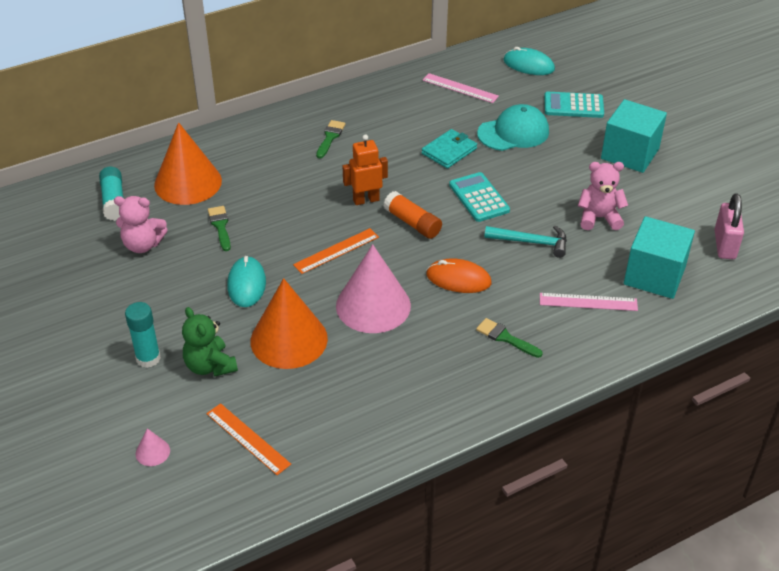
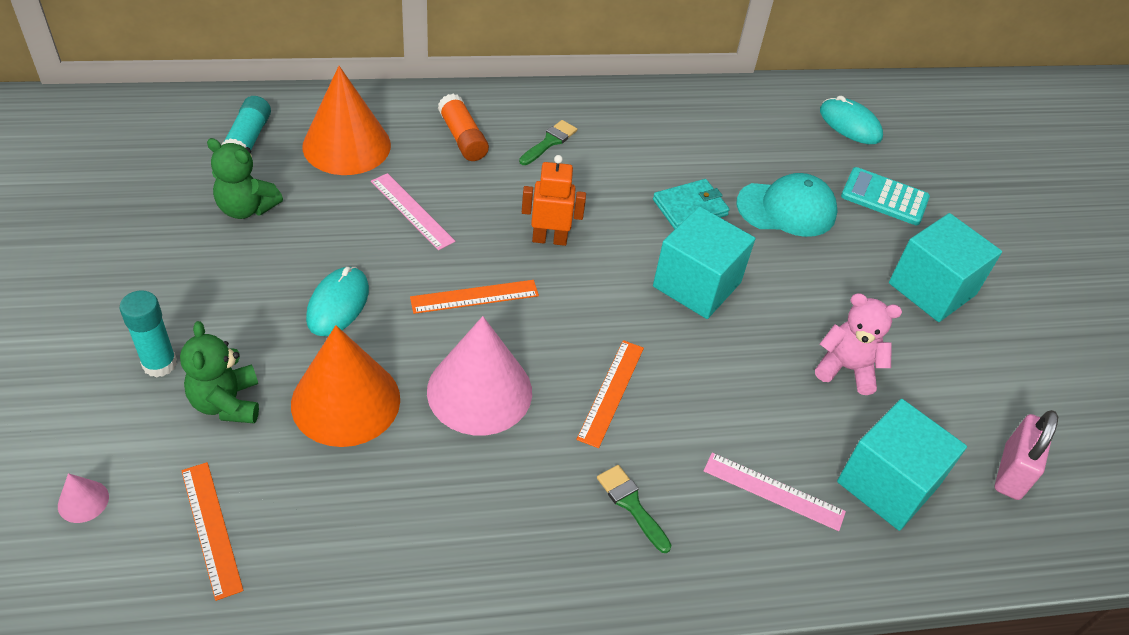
camera: 15 degrees right, 5 degrees up
(143, 245) = (246, 208): pink teddy bear -> green teddy bear
(220, 226) = (352, 214): green brush -> none
(412, 223) = (592, 291): orange glue stick -> orange glue stick (462, 137)
(458, 279) = (611, 392): orange mouse -> orange ruler
(460, 88) = (746, 128): pink ruler -> pink ruler (412, 211)
(479, 198) = (697, 284): turquoise calculator -> turquoise cube
(531, 242) = (736, 372): turquoise hammer -> none

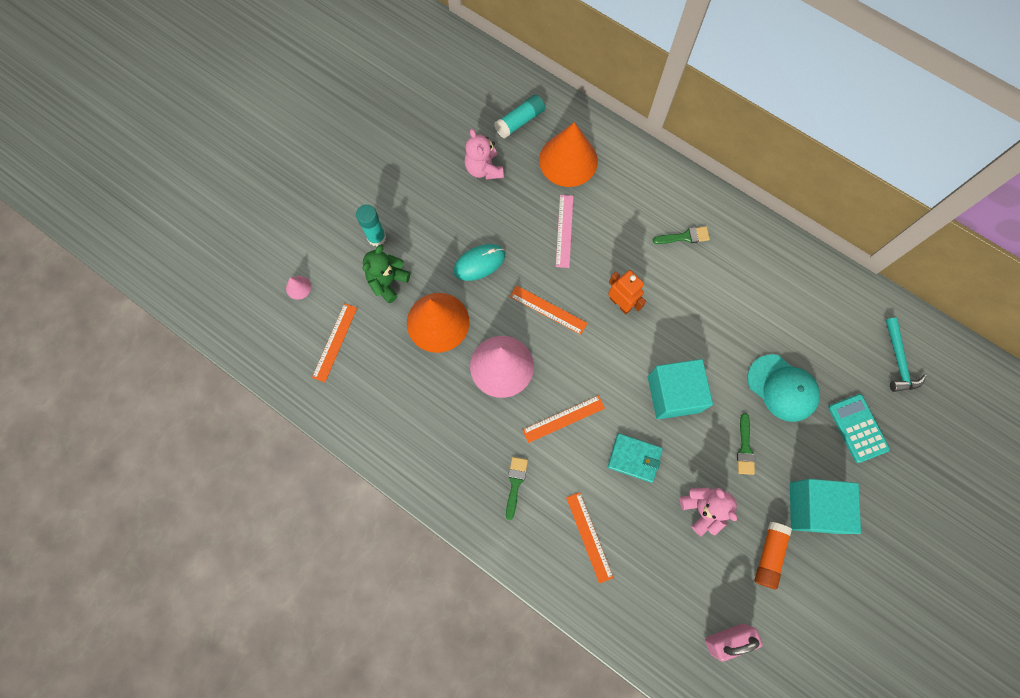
camera: 50 degrees right, 25 degrees up
(246, 208) = (484, 169): green teddy bear -> pink teddy bear
(462, 137) = (637, 198): orange glue stick -> orange glue stick (769, 555)
(690, 207) = (723, 342): turquoise wallet -> turquoise wallet (634, 458)
(773, 491) = (589, 537): pink ruler -> orange ruler
(817, 283) = (745, 448): none -> green brush
(850, 124) = (898, 361): turquoise mouse -> turquoise hammer
(887, 484) = (651, 584): turquoise cube -> none

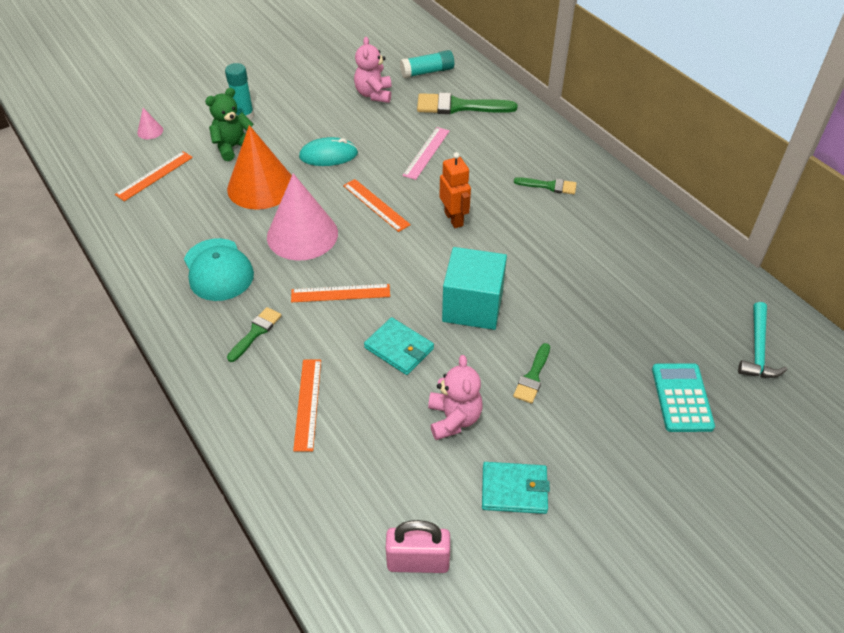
camera: 20 degrees right, 25 degrees down
(568, 160) = (458, 106): orange cone -> green brush
(769, 555) = (514, 490): orange glue stick -> turquoise wallet
(782, 388) = (603, 335): turquoise cap -> turquoise cap (218, 270)
(813, 507) = (593, 459): turquoise cube -> none

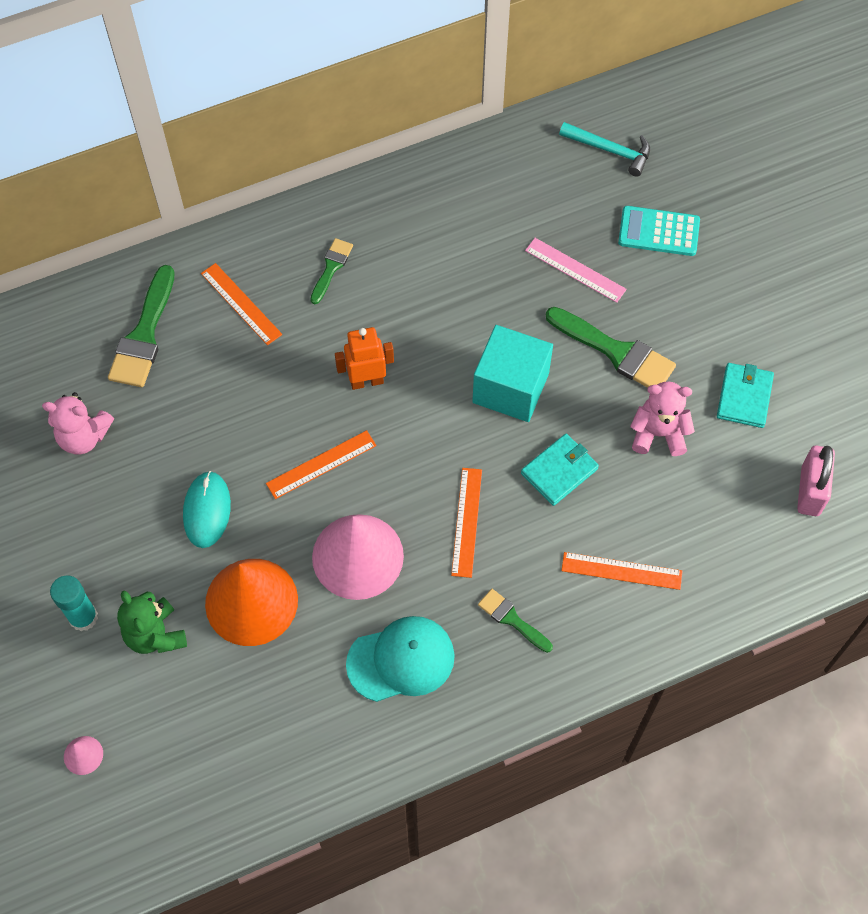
camera: 80 degrees left, 15 degrees up
(154, 176) = (193, 745): orange ruler -> orange ruler (241, 303)
(426, 153) = (233, 390): pink ruler -> pink ruler (575, 270)
(427, 72) = (50, 360): turquoise glue stick -> none
(532, 377) = (616, 352): green brush -> green brush, size x1.77

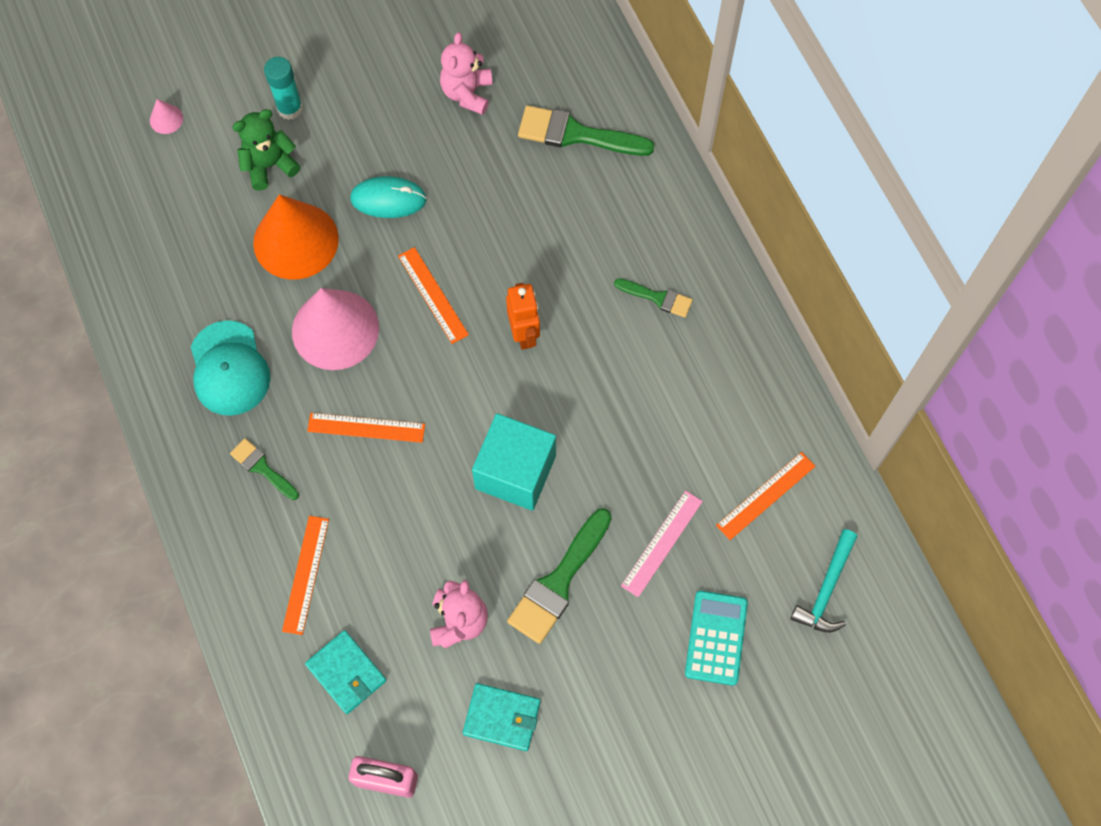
camera: 90 degrees right, 5 degrees up
(241, 303) = (613, 216): orange ruler -> orange ruler (766, 496)
(512, 619) = (262, 468): green brush -> green brush turned 90 degrees counterclockwise
(559, 471) = (418, 518): turquoise wallet -> turquoise wallet (346, 673)

